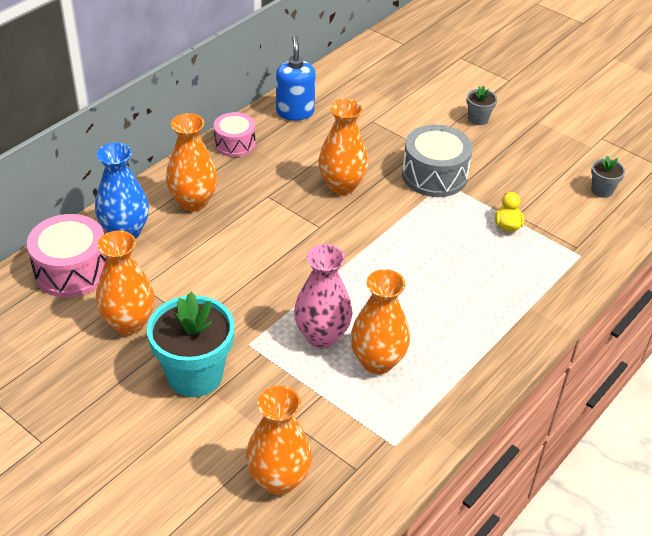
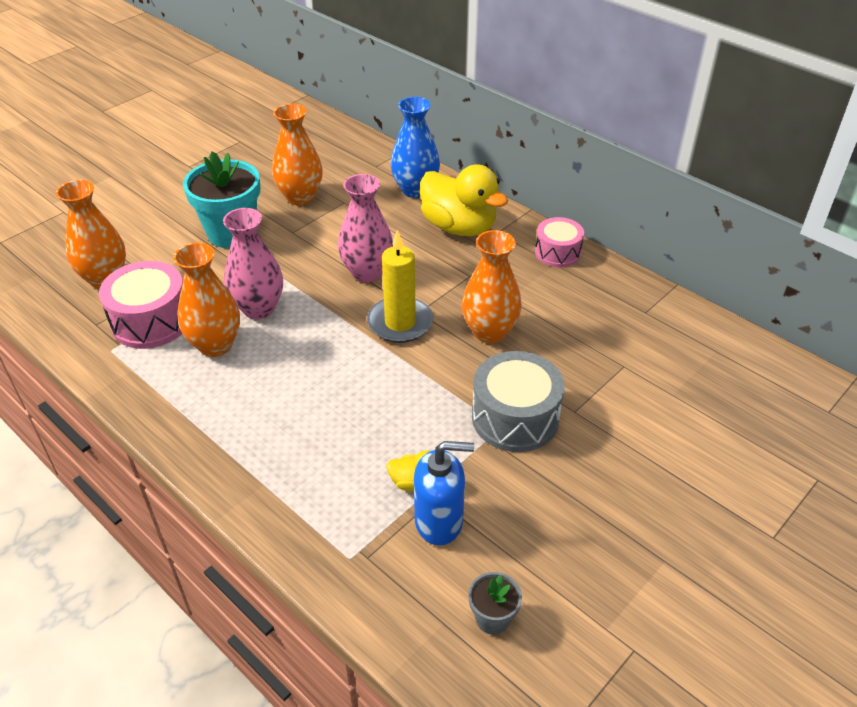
camera: 95 degrees right, 0 degrees up
(71, 270) = (368, 166): pink drum -> pink drum (151, 321)
(193, 202) = (459, 227): orange vase -> yellow duck
(264, 262) = (367, 272): none -> pink vase
(295, 112) = (627, 298): blue soap dispenser -> blue soap dispenser (439, 521)
(335, 238) = (400, 323): none -> yellow candle
(478, 119) = (652, 481): grey flower pot -> none

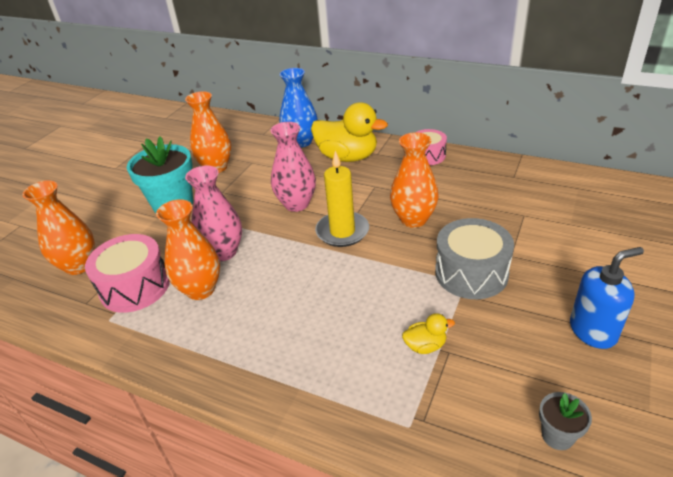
camera: 15 degrees left, 5 degrees down
(439, 521) = (464, 370): blue soap dispenser -> blue soap dispenser (593, 331)

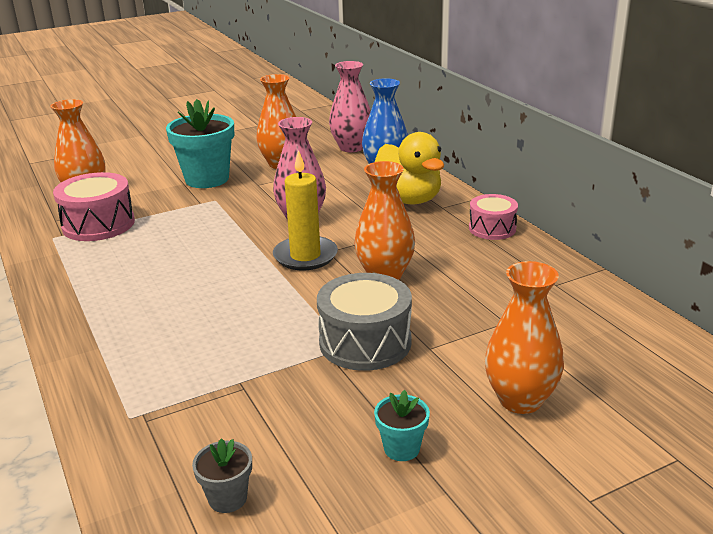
camera: 35 degrees right, 10 degrees down
(200, 289) = (136, 247): orange vase -> orange vase (520, 400)
(223, 252) = (190, 229): pink vase -> pink vase (351, 147)
(425, 346) = (232, 373): yellow duck -> none
(593, 331) = (401, 448): blue soap dispenser -> turquoise flower pot

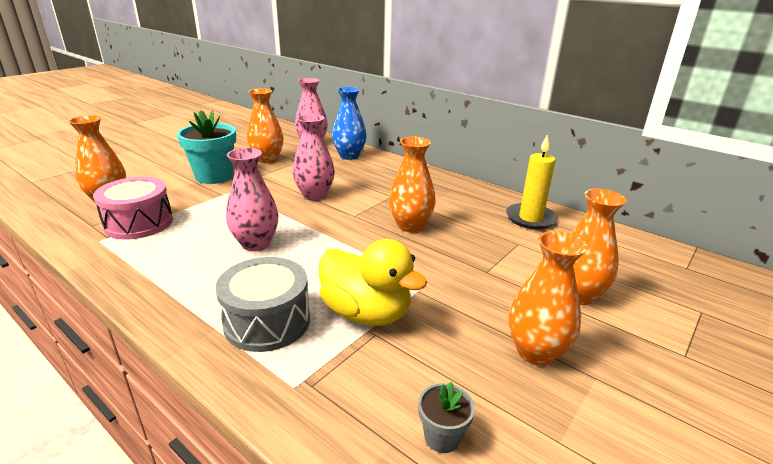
camera: 25 degrees left, 0 degrees up
(195, 267) = (256, 244): none -> pink vase
(305, 256) = (340, 221): yellow candle -> yellow candle (530, 218)
(365, 342) = (438, 277): grey drum -> grey drum (267, 321)
(401, 448) = (536, 352): turquoise flower pot -> orange vase
(408, 199) = (381, 173): yellow duck -> yellow duck (366, 313)
(492, 228) = (454, 184): pink drum -> none

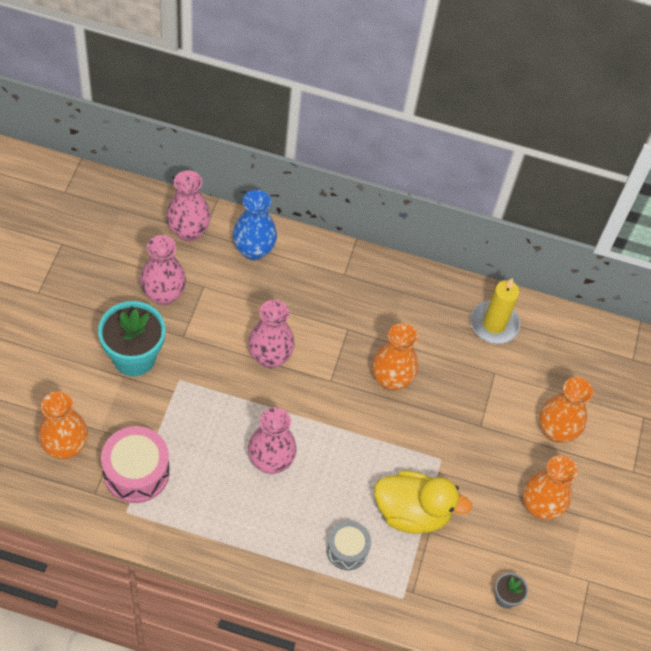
camera: 30 degrees left, 30 degrees up
(267, 159) = (163, 294): orange vase -> pink vase
(267, 321) = (347, 549): grey drum -> grey drum, size x0.64

